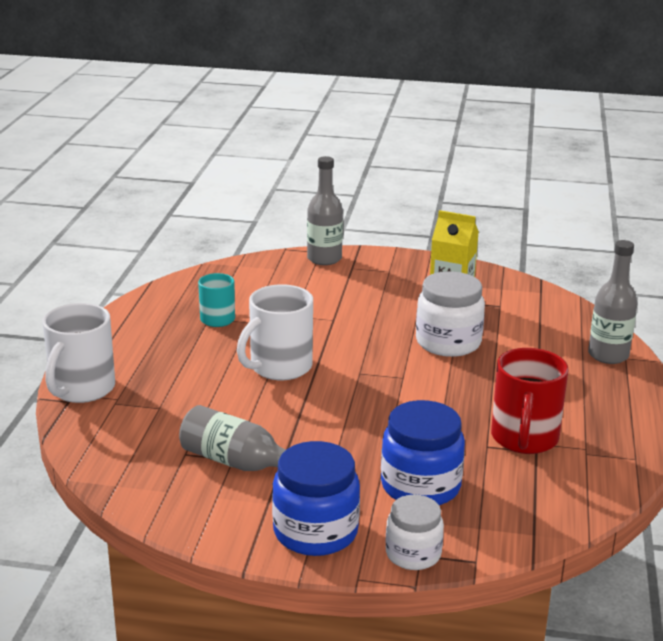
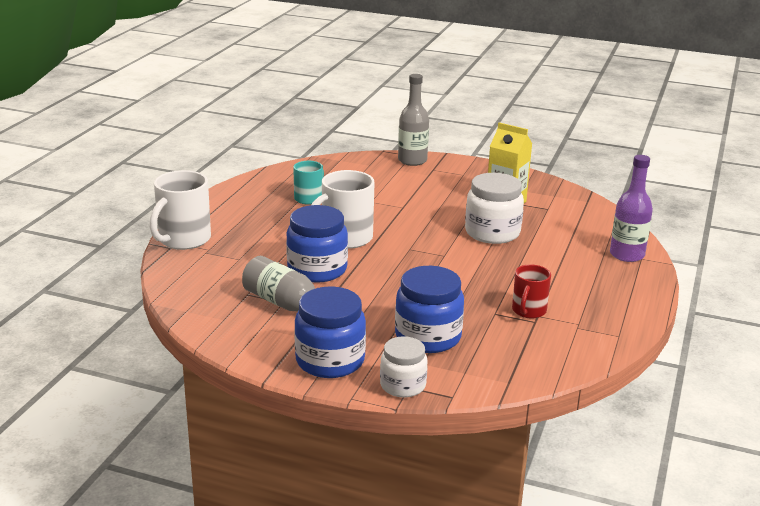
camera: 10 degrees right, 0 degrees up
(259, 412) = (317, 269): none -> blue jar
(524, 438) = (528, 311): red mug -> red mug, size x0.61
(608, 355) = (627, 255): grey bottle -> purple bottle

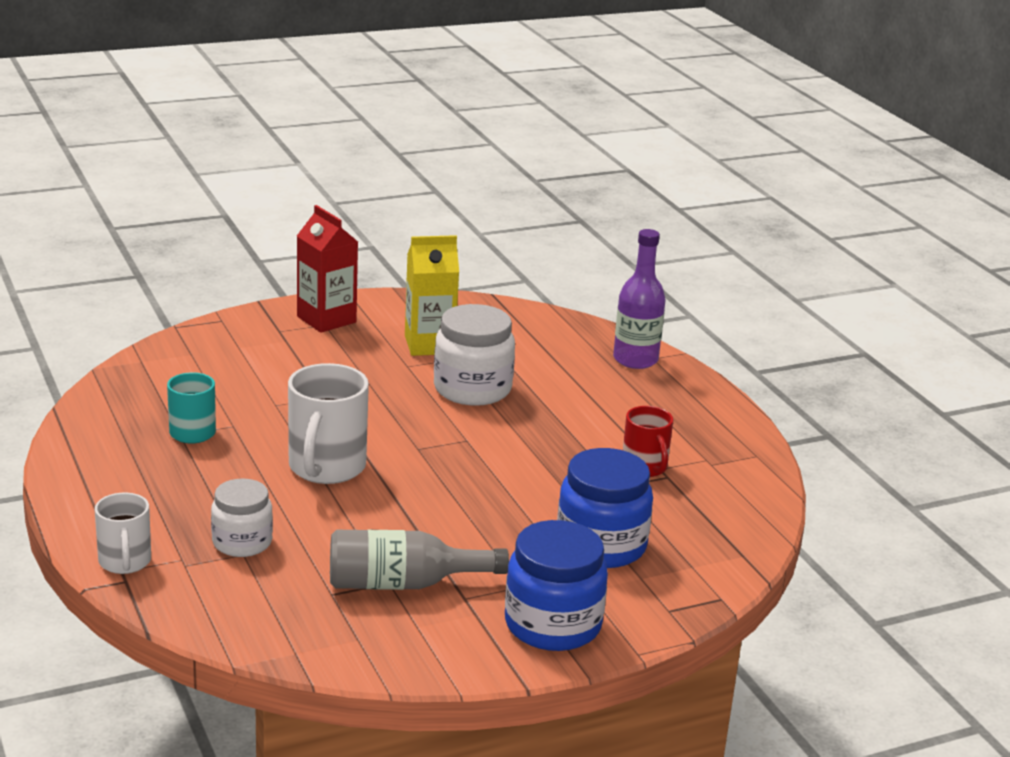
camera: 45 degrees left, 0 degrees up
(183, 240) = (125, 562): white mug -> white mug, size x0.61
(317, 269) = (360, 523): blue jar -> none
(403, 385) = (662, 612): white jar -> white jar (242, 542)
(412, 160) = (236, 327): grey bottle -> none
(468, 172) = (326, 319): none -> red carton

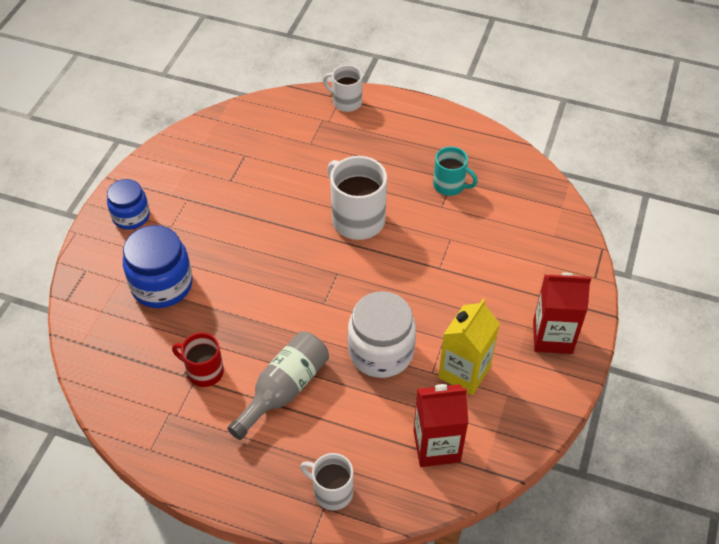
camera: 135 degrees right, 25 degrees up
(242, 542) = (320, 148): white jar -> none
(402, 584) = (223, 183): grey bottle -> grey bottle (284, 389)
(520, 333) = (436, 446): none -> red carton
(552, 625) = (131, 216): blue jar -> blue jar, size x0.64
(635, 359) = (331, 491): purple bottle -> white mug

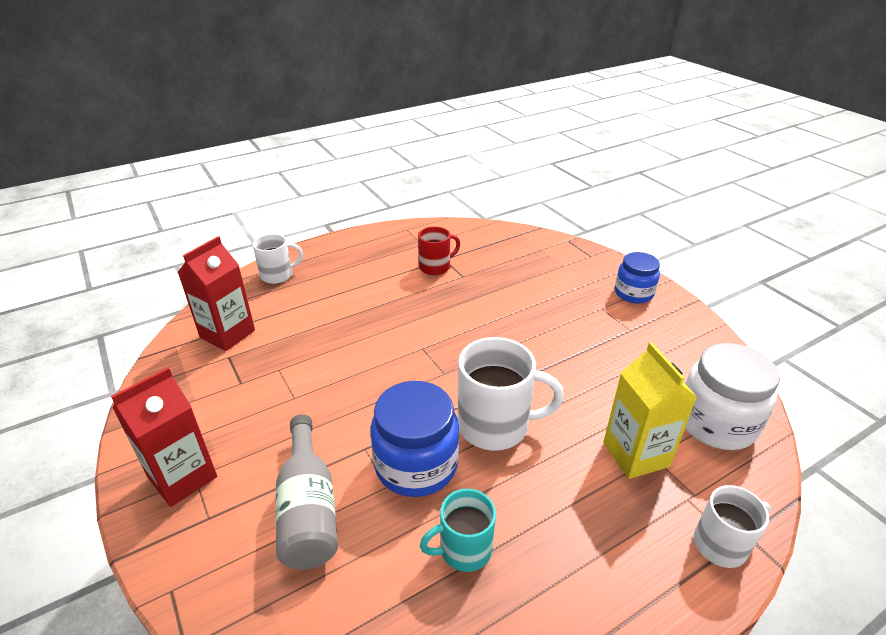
camera: 130 degrees right, 15 degrees down
(162, 285) = (538, 280): blue jar -> blue jar (416, 465)
(284, 389) = (374, 291): grey bottle -> grey bottle (308, 509)
(381, 352) = (336, 352): white jar -> white jar (716, 423)
(464, 372) = (250, 387): yellow carton -> yellow carton (636, 454)

